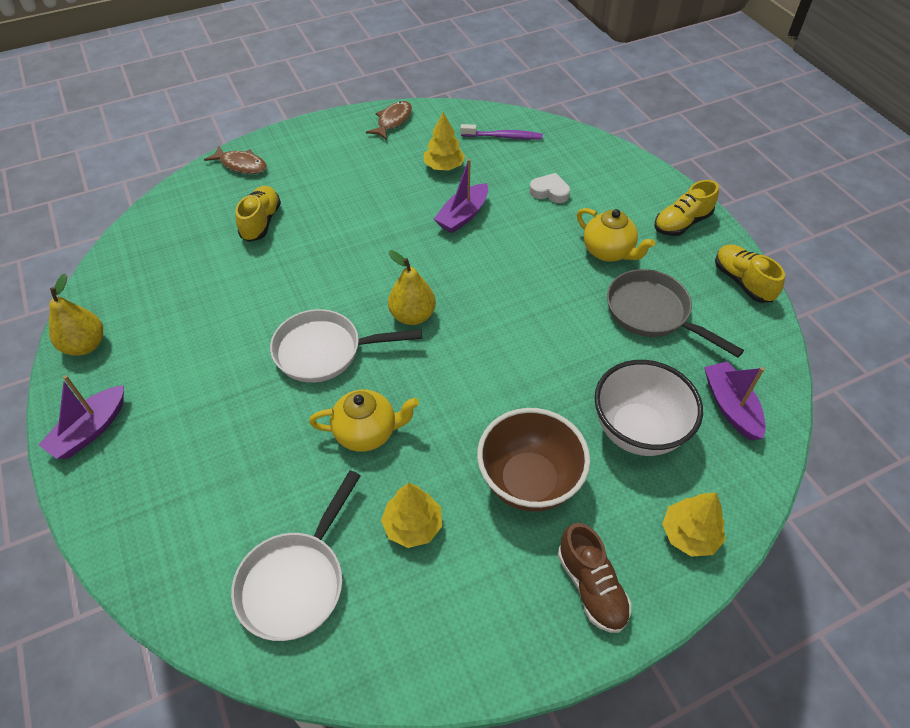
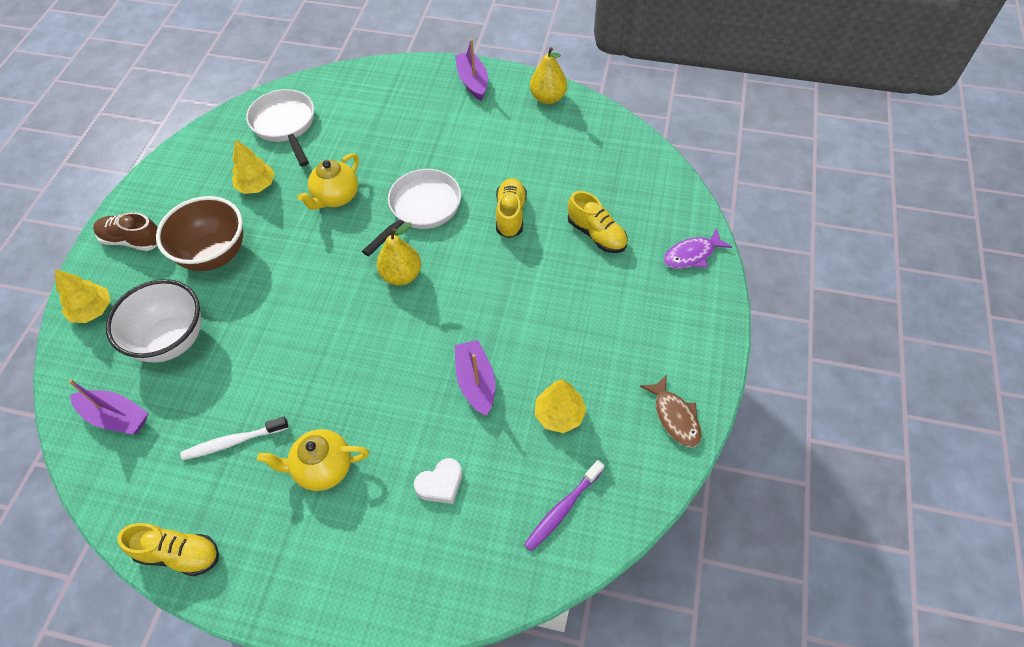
camera: 130 degrees right, 5 degrees up
(241, 165) = (692, 255): brown fish -> purple fish
(652, 313) = (233, 442): grey pan -> white toothbrush
(682, 223) = (287, 574): yellow shoe -> yellow shoe (510, 215)

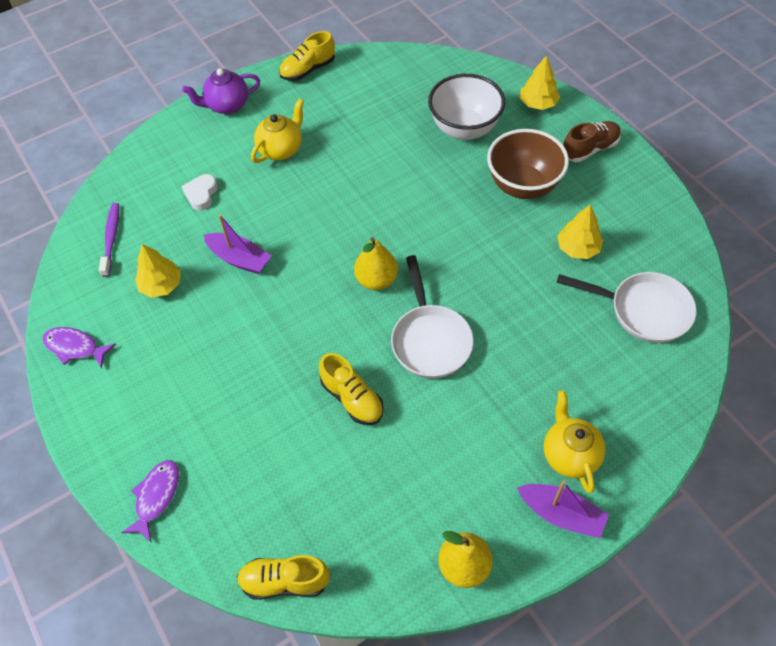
camera: 135 degrees right, 0 degrees up
(116, 417) = (431, 81): purple boat -> none
(233, 442) = (349, 121): white toothbrush -> none
(302, 586) = (227, 105): none -> purple teapot
(336, 197) = (507, 291): yellow teapot -> yellow teapot (570, 455)
(596, 234) = (260, 444): yellow shoe -> yellow shoe (284, 581)
(675, 417) = (75, 347): brown fish -> purple fish

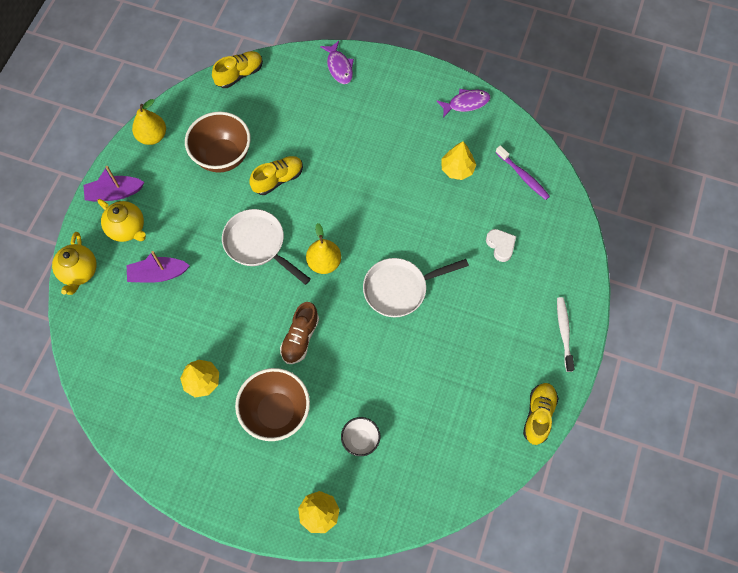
camera: 140 degrees right, 10 degrees up
(227, 105) = (564, 333): purple teapot -> white toothbrush
(239, 259) = (426, 218): purple boat -> purple boat (158, 274)
(281, 149) = (483, 321): yellow teapot -> yellow teapot (79, 272)
(352, 398) = (278, 179): yellow shoe -> yellow shoe turned 135 degrees clockwise
(394, 472) = (223, 156): none -> brown bowl
(464, 129) = (360, 440): white bowl -> white bowl, size x0.53
(590, 149) = (245, 489): brown shoe -> brown shoe (300, 338)
(643, 310) = (129, 358): white pan -> white pan (400, 289)

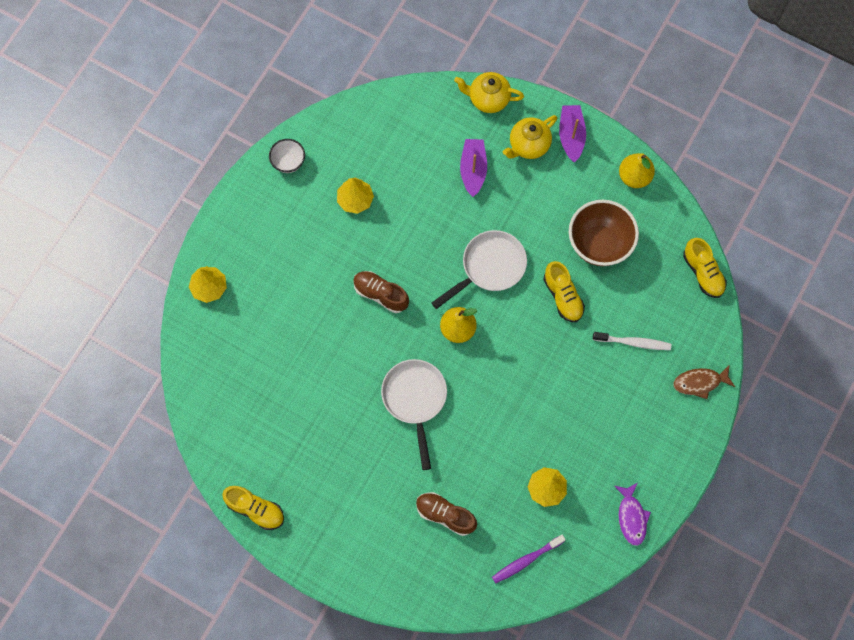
camera: 100 degrees right, 5 degrees up
(276, 412) = (311, 262): brown bowl -> none
(339, 67) = (700, 382): purple fish -> brown fish
(360, 440) = (268, 335): white bowl -> white bowl (288, 162)
(500, 246) = (445, 515): white heart -> brown shoe
(564, 333) = (335, 558): white toothbrush -> white toothbrush (633, 342)

